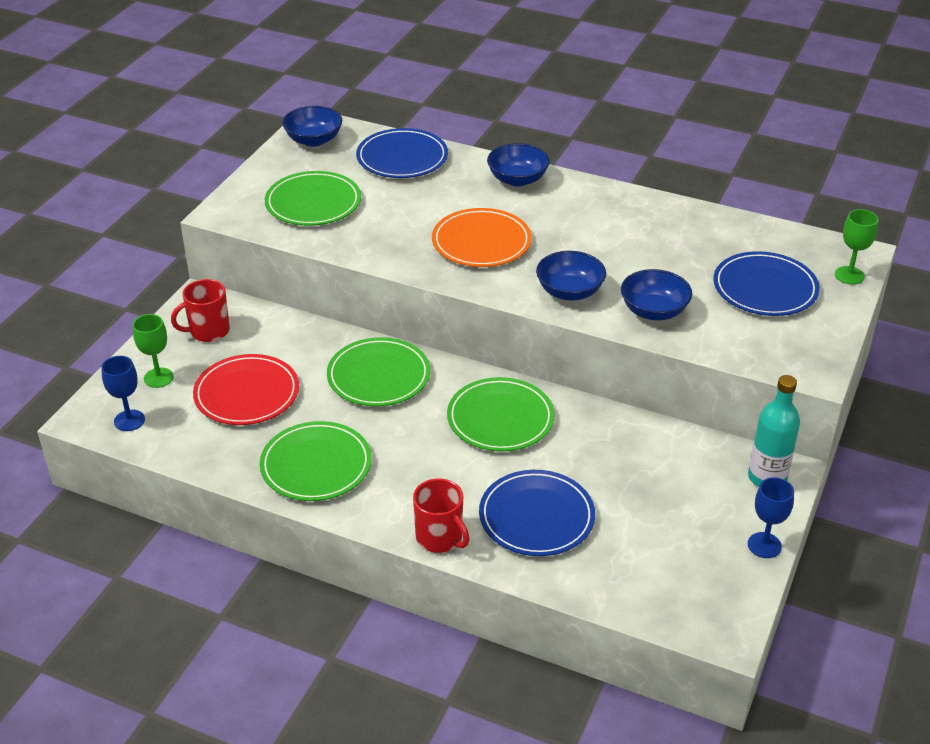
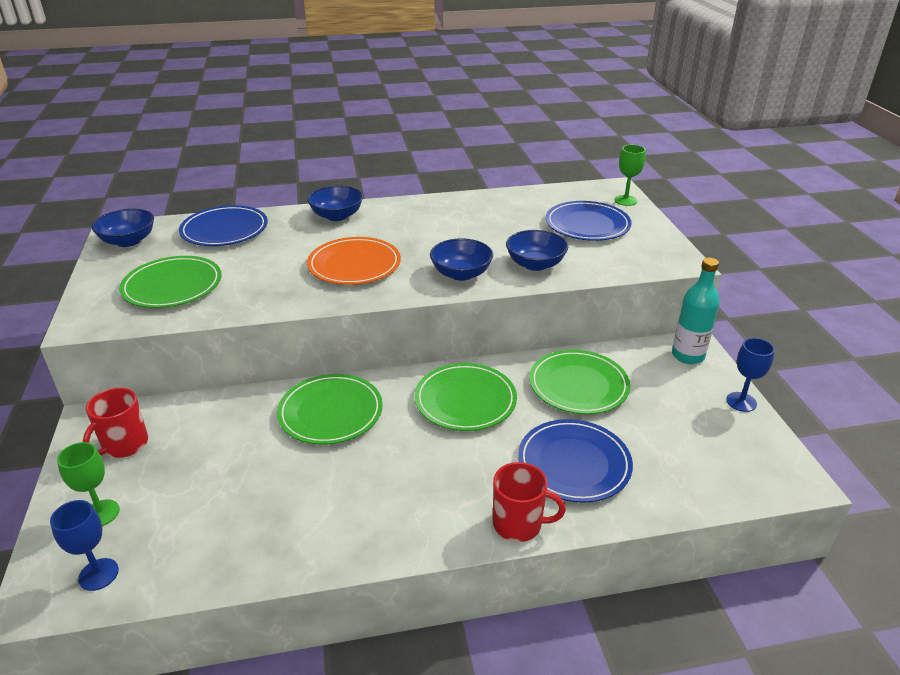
camera: 35 degrees left, 5 degrees down
(247, 394) = (215, 484): red plate -> none
(316, 465) = (344, 517): green plate -> green plate (578, 385)

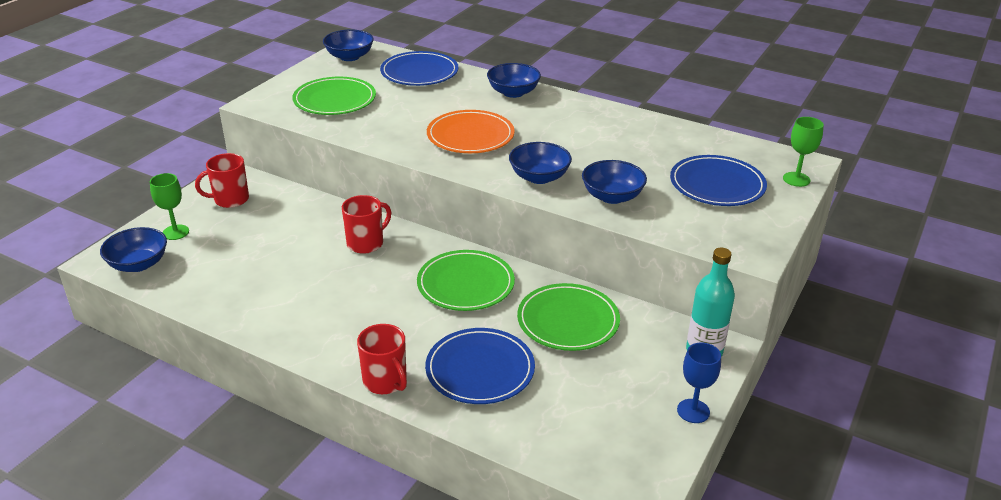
camera: 40 degrees right, 0 degrees up
(98, 574) = (138, 264): blue goblet -> blue bowl
(330, 412) = (366, 243): green plate -> red mug

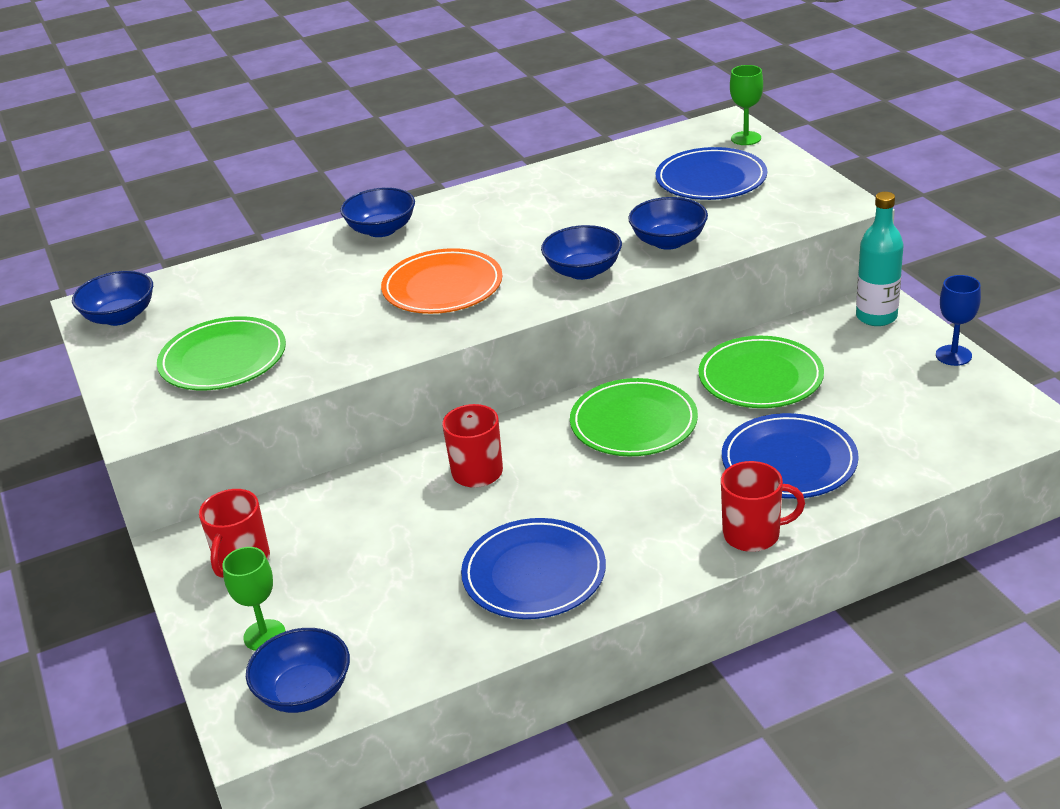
camera: 50 degrees left, 0 degrees up
(419, 72) = (242, 277): blue plate -> blue plate (534, 574)

